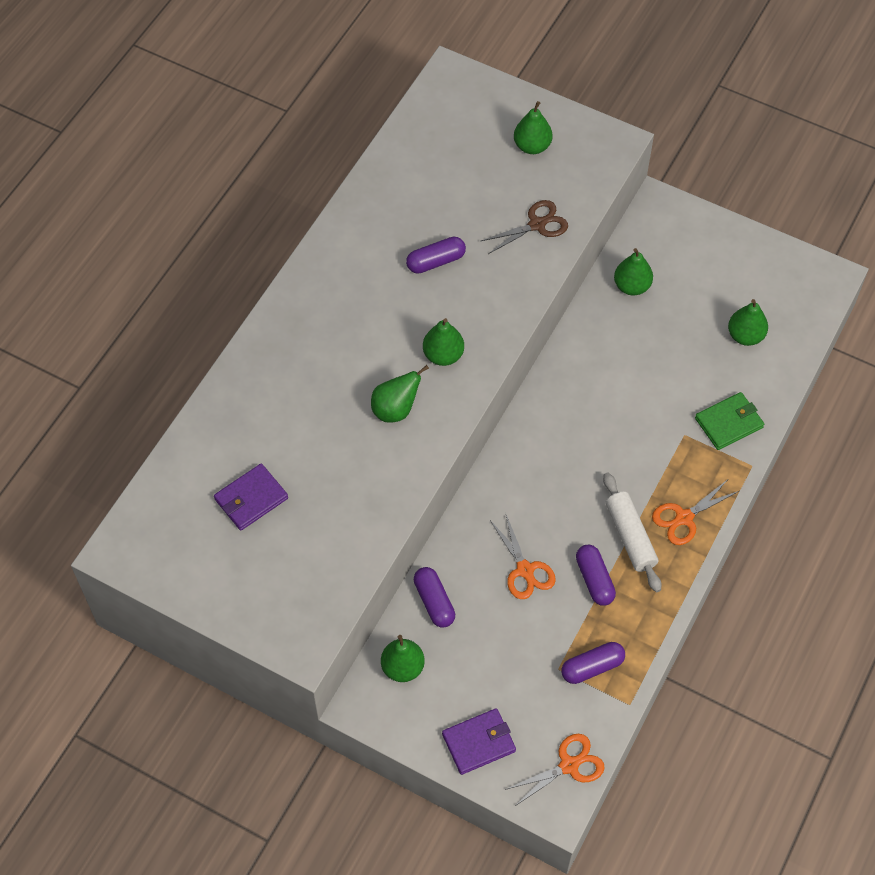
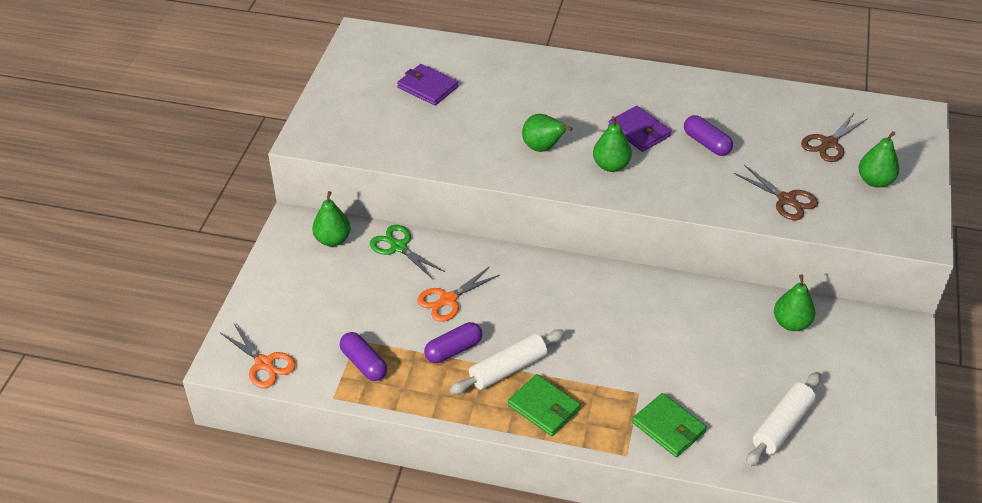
camera: 75 degrees right, 15 degrees down
(434, 602) = (398, 247): purple capsule -> green scissors
(468, 161) = (829, 143): none -> brown scissors
(479, 743) = (274, 299): purple wallet -> purple wallet (639, 131)
(684, 518) = (544, 407): orange scissors -> green wallet
(745, 336) = (782, 425): green pear -> white rolling pin

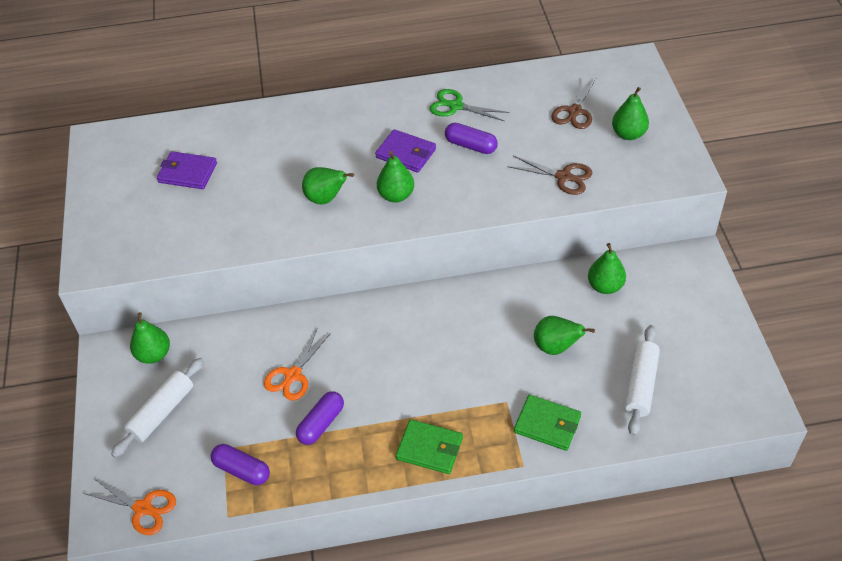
camera: 20 degrees left, 5 degrees up
(398, 247) = (222, 339): green scissors -> green scissors (456, 106)
(508, 369) = (380, 423): white rolling pin -> white rolling pin (162, 412)
(712, 361) = (556, 347): none -> green pear

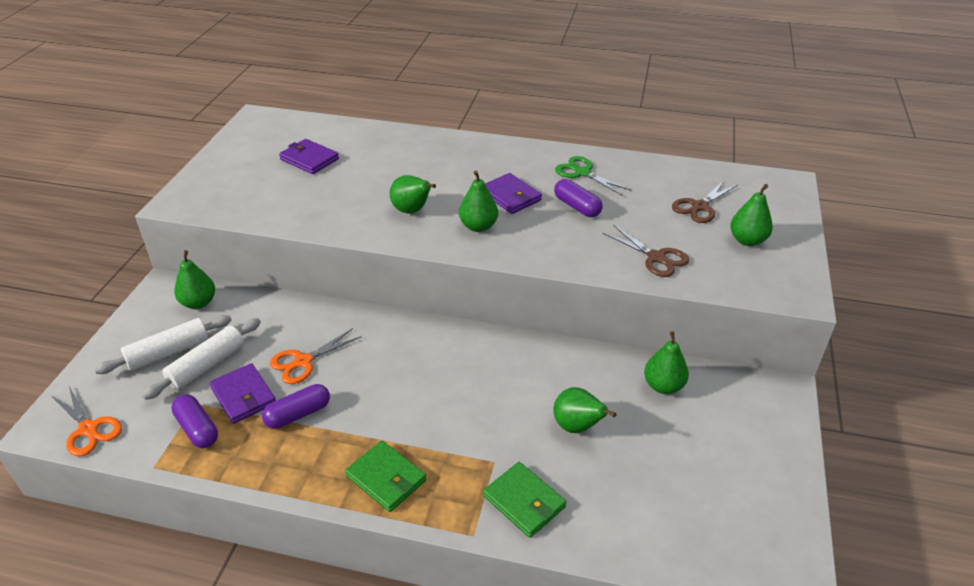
camera: 20 degrees right, 10 degrees down
(261, 426) = (243, 396): none -> purple wallet
(641, 385) = (653, 499): white rolling pin -> white rolling pin (207, 365)

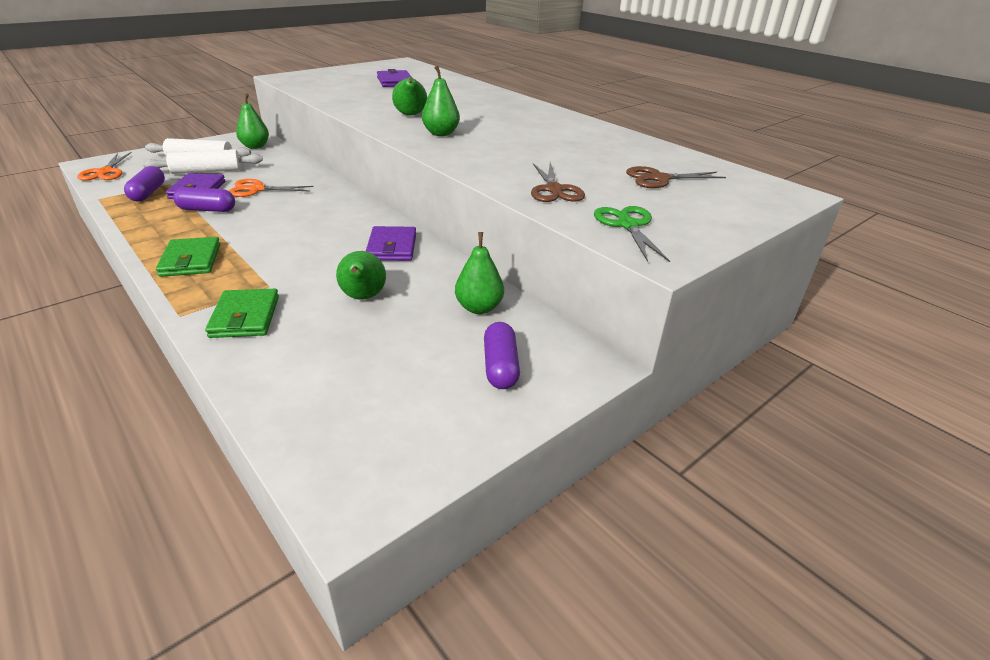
camera: 35 degrees right, 5 degrees down
(510, 196) = (497, 129): purple wallet -> purple wallet (392, 247)
(577, 207) = (540, 147): purple capsule -> purple capsule (500, 366)
(582, 173) = (582, 134): green scissors -> green scissors (627, 225)
(747, 240) = (671, 210): green pear -> none

